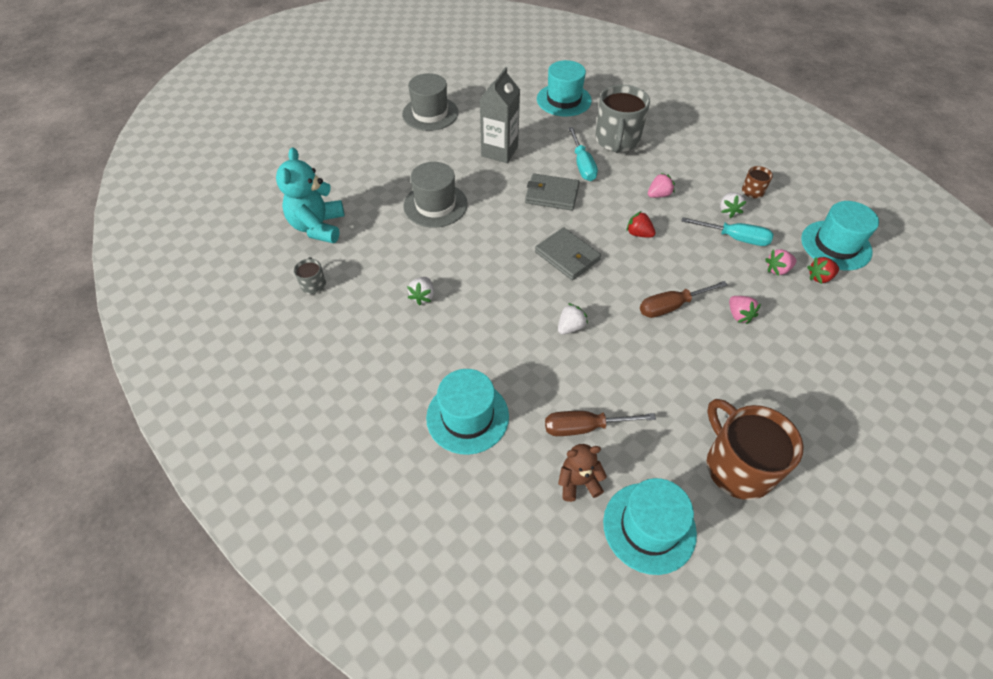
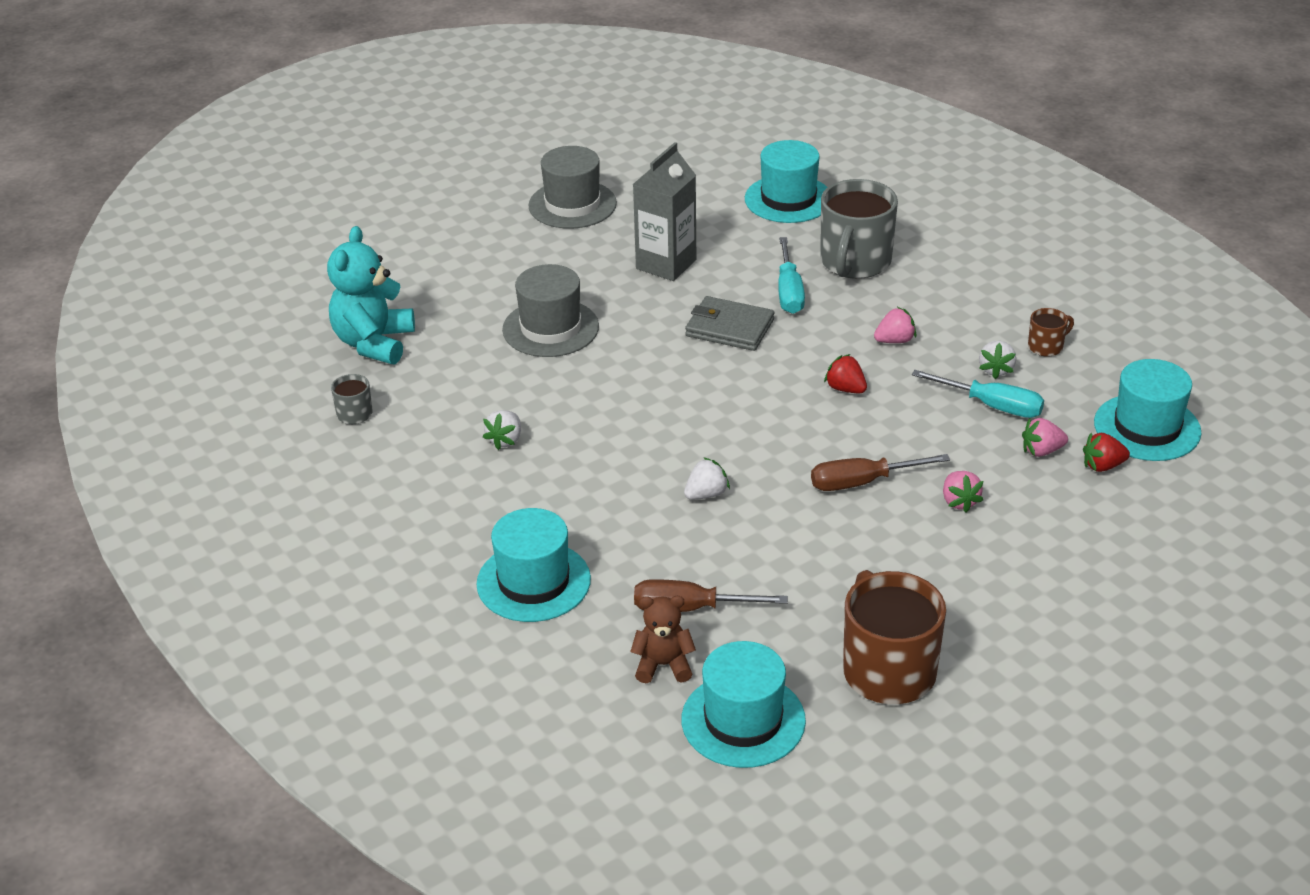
camera: 10 degrees right, 15 degrees down
(567, 256) = (728, 408): grey wallet -> none

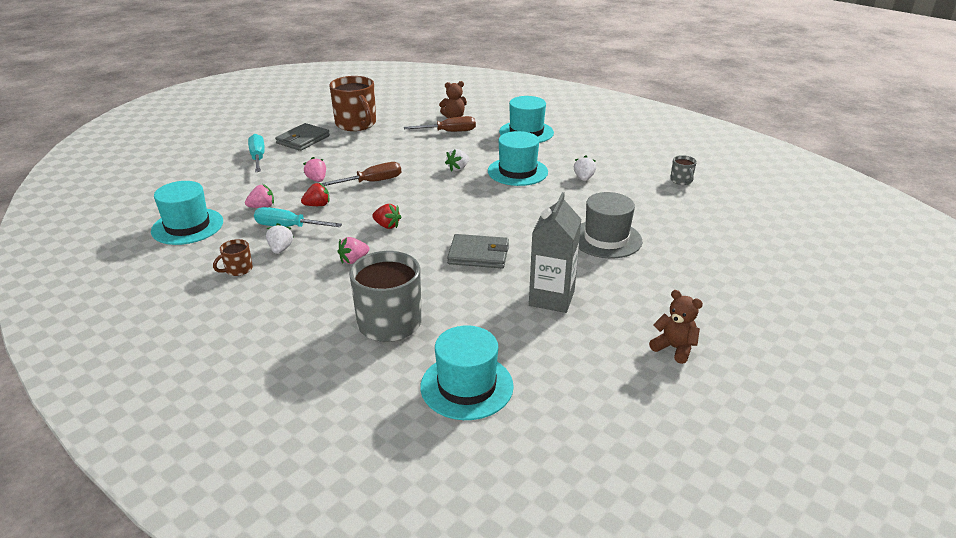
camera: 165 degrees right, 5 degrees down
(374, 343) = (714, 216): turquoise teddy bear -> none
(572, 205) = (674, 348): grey hat -> brown teddy bear
(743, 720) = (415, 108): turquoise hat -> turquoise hat (517, 171)
(789, 291) = (441, 287): turquoise screwdriver -> turquoise screwdriver (258, 158)
(1001, 628) = (303, 140): none -> grey wallet
(1102, 466) = (226, 204): red strawberry -> red strawberry (317, 205)

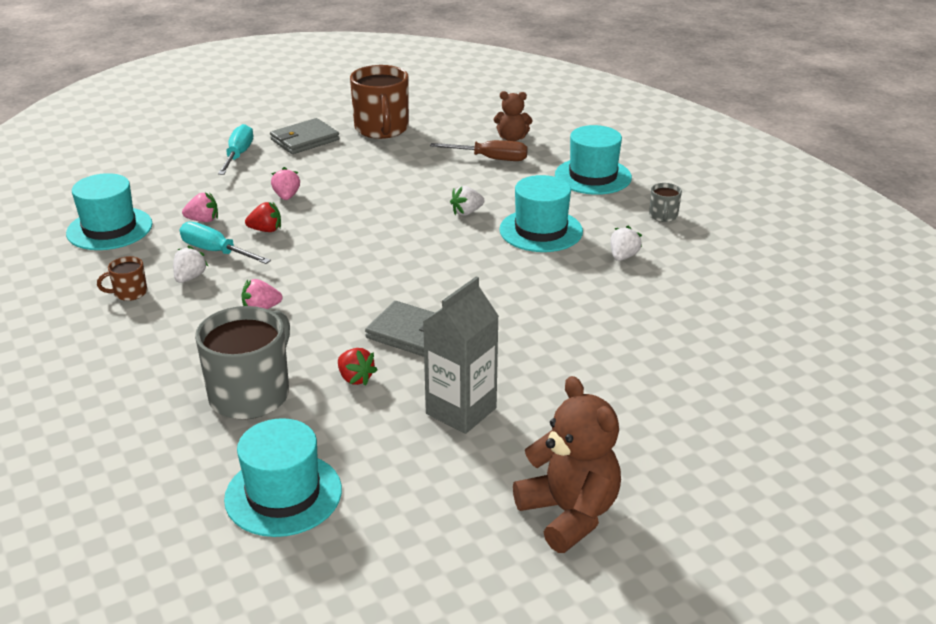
camera: 20 degrees right, 0 degrees up
(372, 182) = (348, 211): brown screwdriver -> none
(387, 226) = (328, 273): red strawberry -> red strawberry (355, 378)
(606, 239) = (590, 347): grey hat -> none
(674, 348) = (569, 514): brown teddy bear -> brown teddy bear, size x1.73
(681, 180) = (760, 286): grey mug -> grey mug (663, 216)

